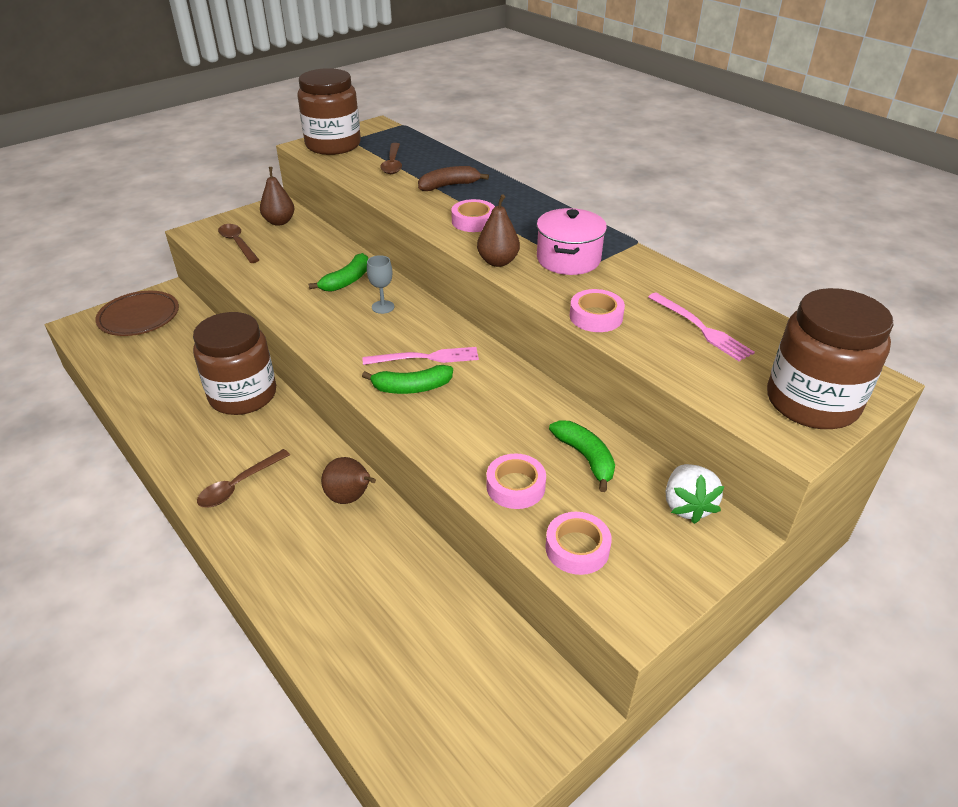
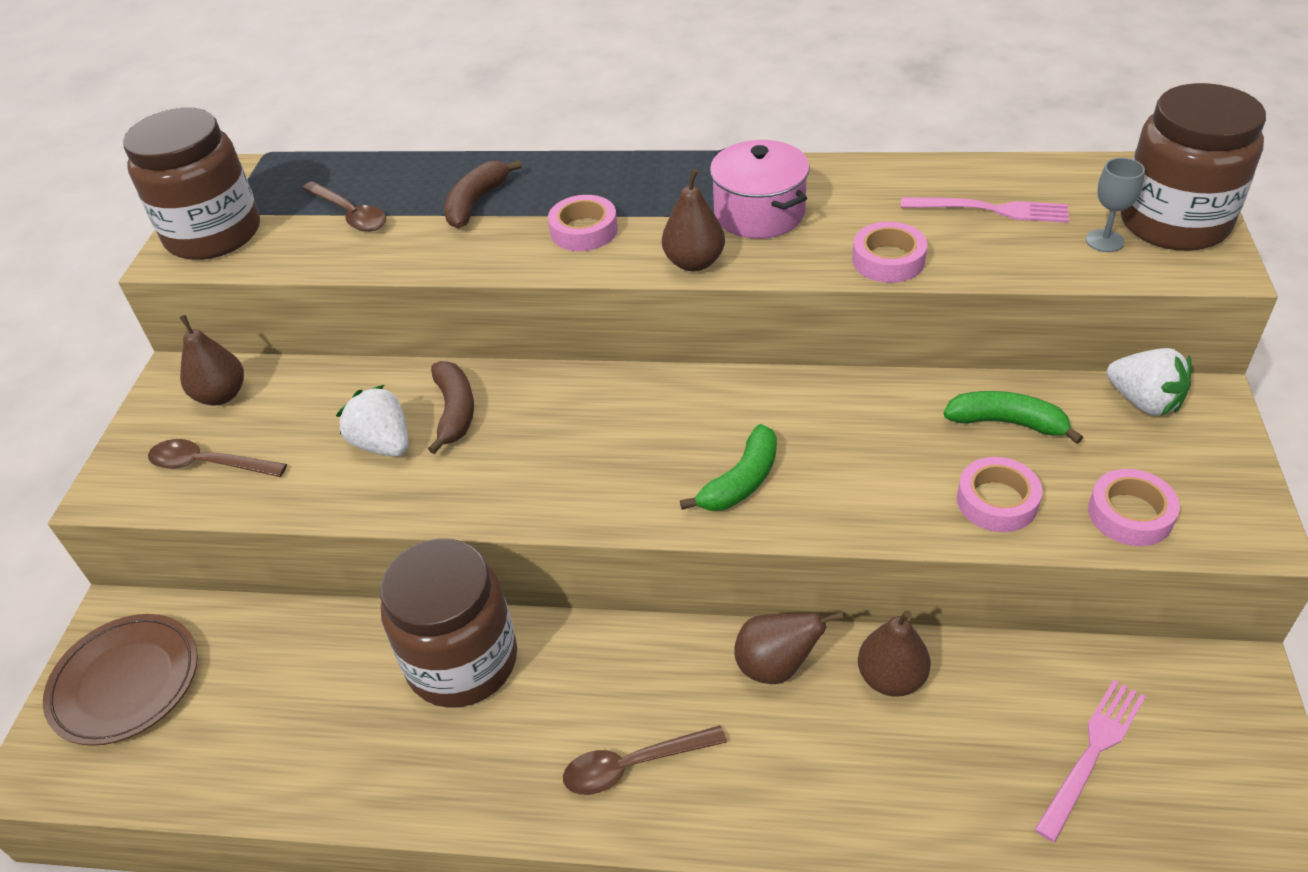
camera: 40 degrees left, 5 degrees up
(239, 485) = (633, 765): brown spoon -> brown spoon turned 75 degrees clockwise
(302, 275) = (383, 444): none -> white strawberry
(347, 281) = (455, 412): green banana -> brown banana
(383, 307) = (554, 413): grey goblet -> grey goblet (1104, 241)
(390, 546) = (891, 678): none -> brown pear
(426, 358) = (700, 437): pink fork -> pink fork (1092, 753)

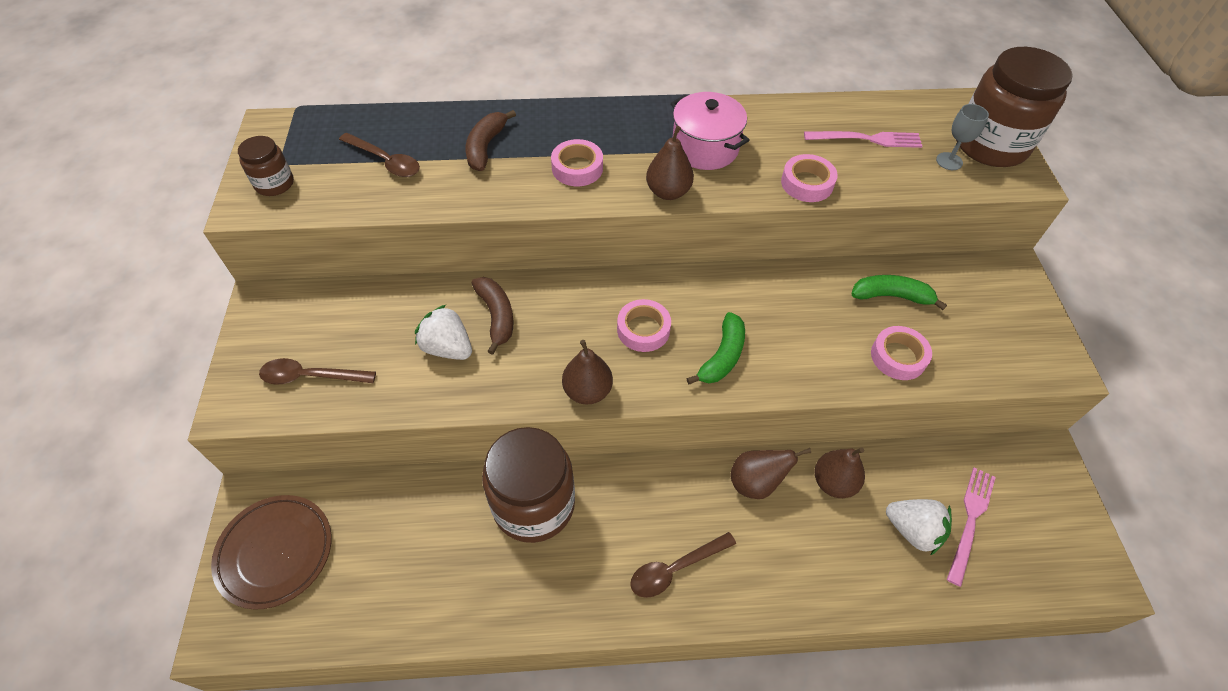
camera: 15 degrees left, 10 degrees up
(214, 234) = (274, 184): brown jar -> brown jar, size x0.49
(221, 395) = (304, 316): brown pear -> brown pear (587, 391)
(1130, 514) = (985, 359): pink tape -> pink tape (643, 329)
(1144, 401) = (975, 273): white strawberry -> white strawberry (912, 530)

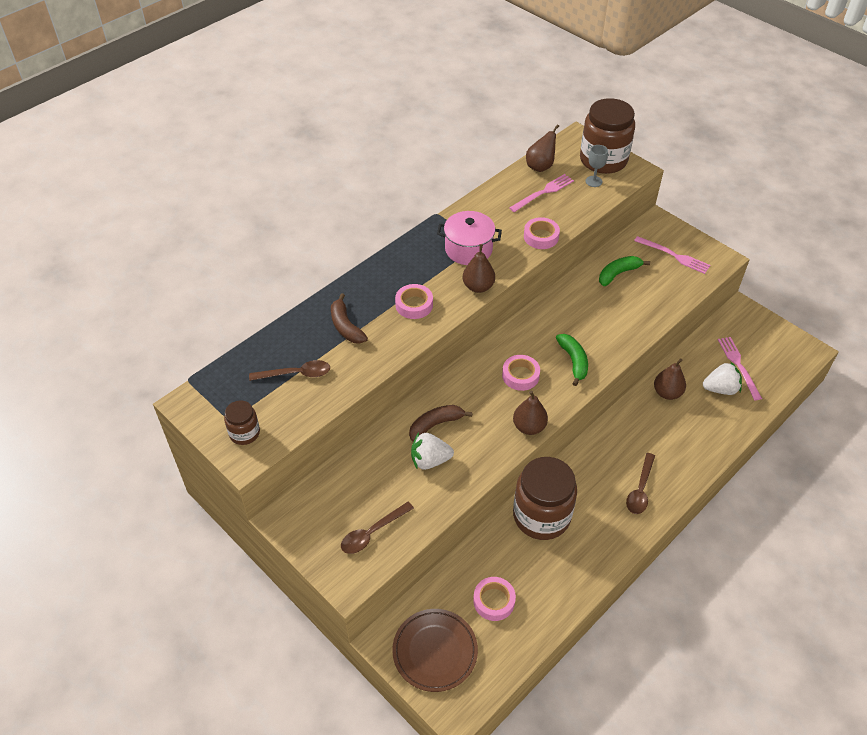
camera: 40 degrees left, 5 degrees down
(496, 316) = (435, 425): brown banana -> brown banana turned 60 degrees counterclockwise
(755, 483) = (633, 420): brown pear -> brown pear (540, 166)
(898, 357) = (651, 303): pink tape -> pink tape (494, 601)
(994, 321) = (674, 256): none -> pink fork

